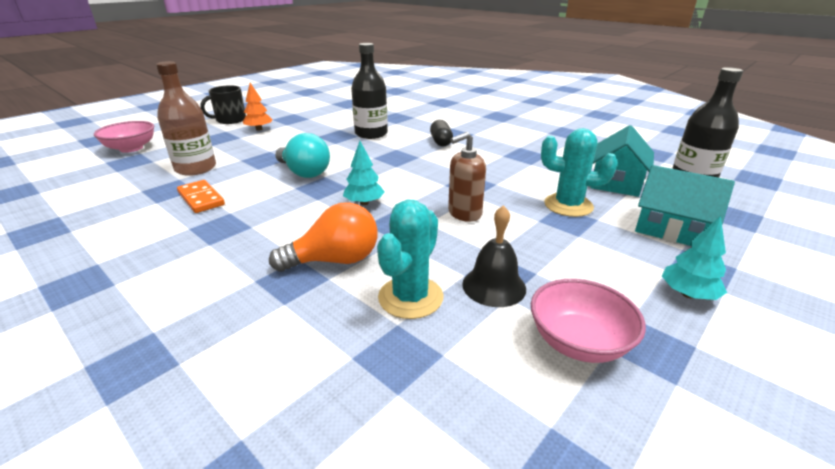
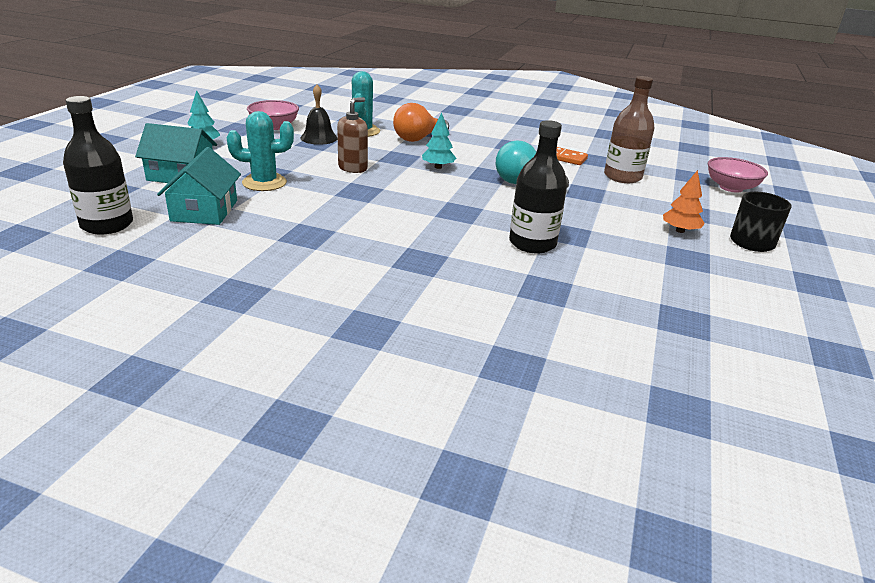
camera: 155 degrees right, 0 degrees up
(441, 142) = (427, 242): black capsule -> none

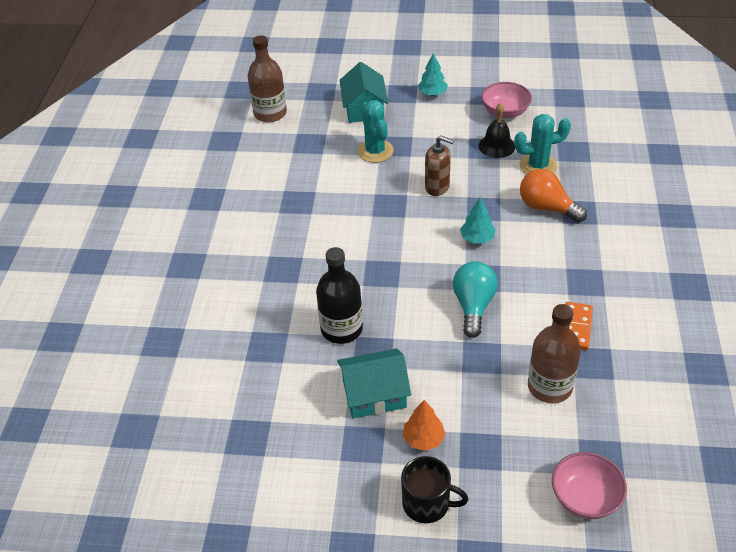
camera: 80 degrees right, 15 degrees up
(107, 225) = (270, 113): black bottle -> brown bottle
(204, 211) = (311, 142): turquoise house -> turquoise house (374, 394)

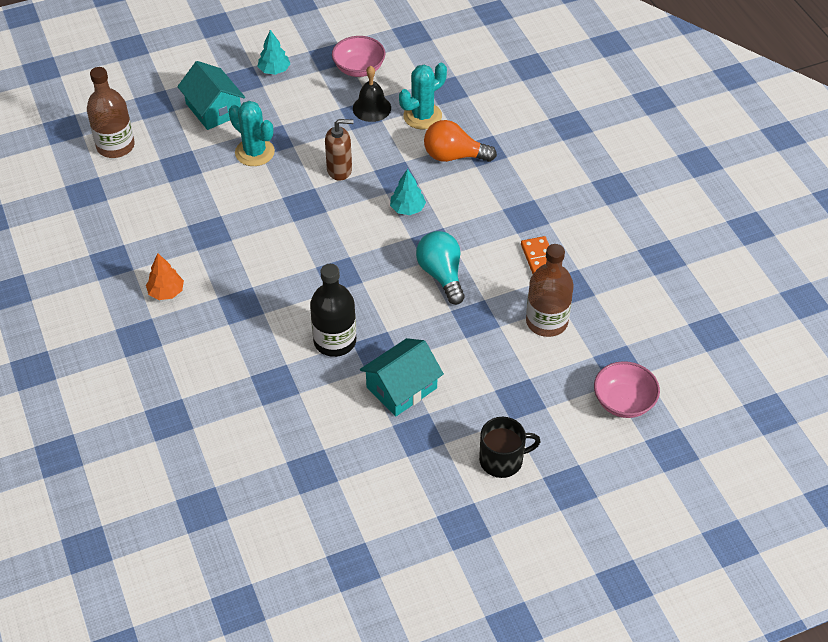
camera: 30 degrees left, 5 degrees up
(423, 439) = (467, 408): orange tree -> orange tree (166, 292)

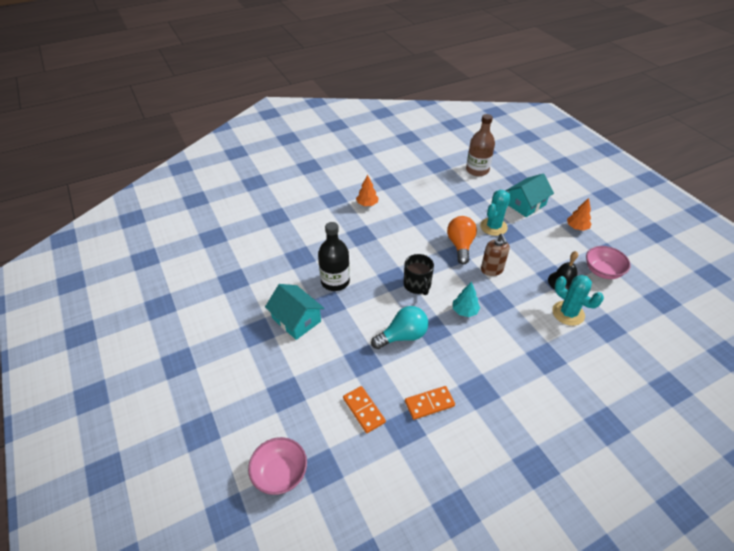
camera: 85 degrees right, 5 degrees down
(274, 70) = (577, 227): turquoise tree -> orange tree
(454, 156) = (531, 336): orange light bulb -> orange light bulb (460, 245)
(502, 460) = (230, 384): black mug -> black mug (417, 285)
(546, 322) = (363, 410): brown bottle -> orange domino

